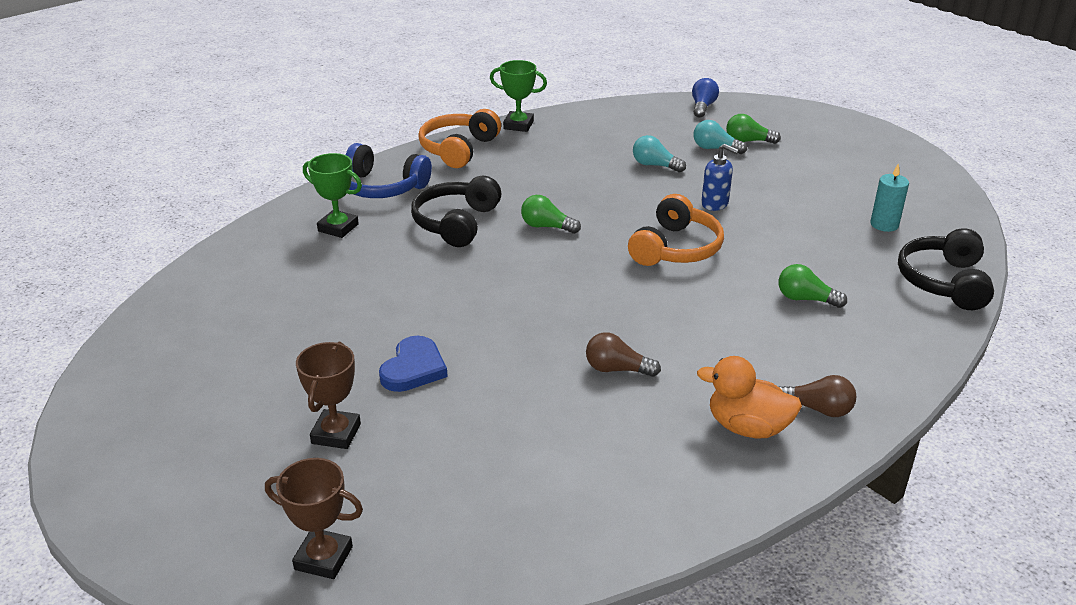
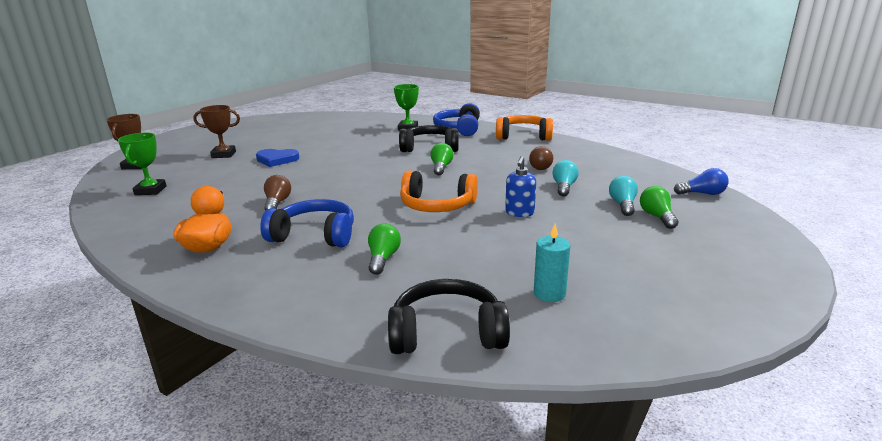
camera: 75 degrees right, 10 degrees down
(518, 125) = (577, 144): green trophy -> green trophy (150, 190)
(735, 341) = (314, 235): none -> blue headphones
(817, 409) = (226, 271): brown light bulb -> brown light bulb (539, 166)

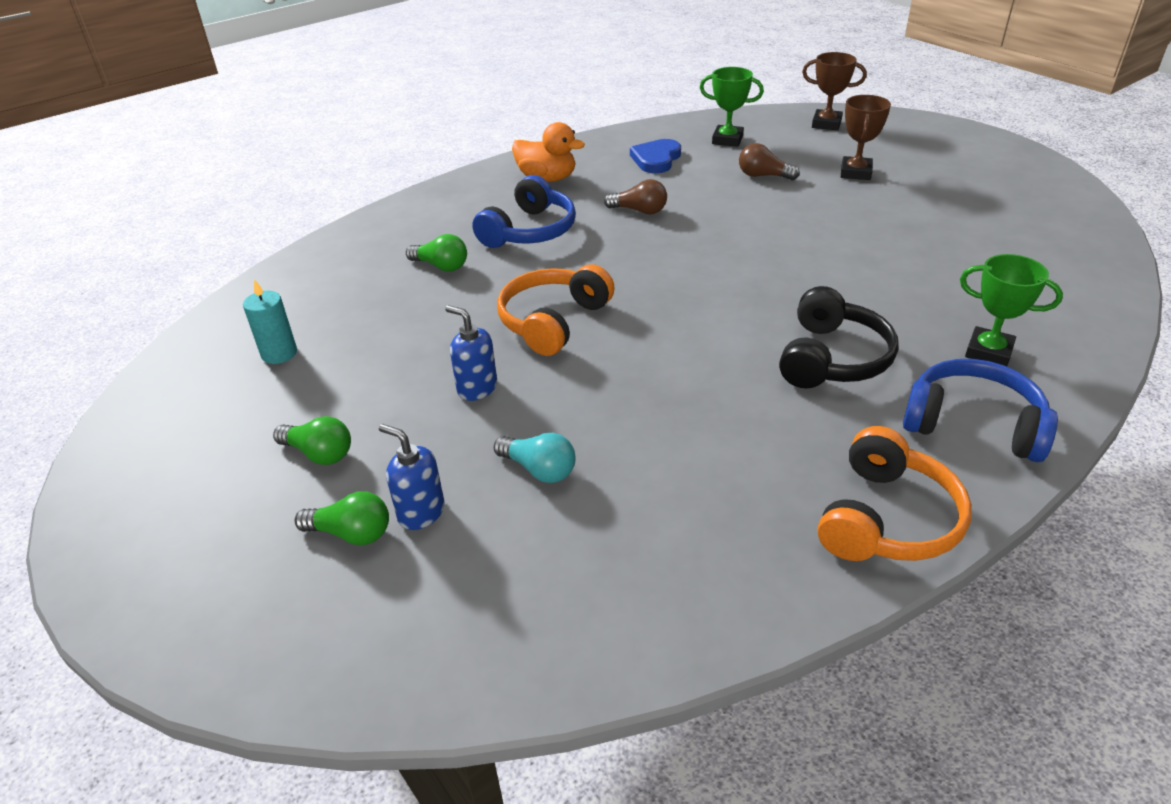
camera: 110 degrees right, 15 degrees up
(277, 160) = (815, 210): blue heart -> blue heart (656, 159)
(441, 167) = (710, 352): green light bulb -> green light bulb (319, 453)
(447, 333) = (286, 283): black headphones -> none
(539, 166) = (659, 474): brown light bulb -> brown light bulb (763, 176)
(622, 205) = (421, 512): turquoise light bulb -> blue soap dispenser
(702, 194) = (380, 665): blue light bulb -> none

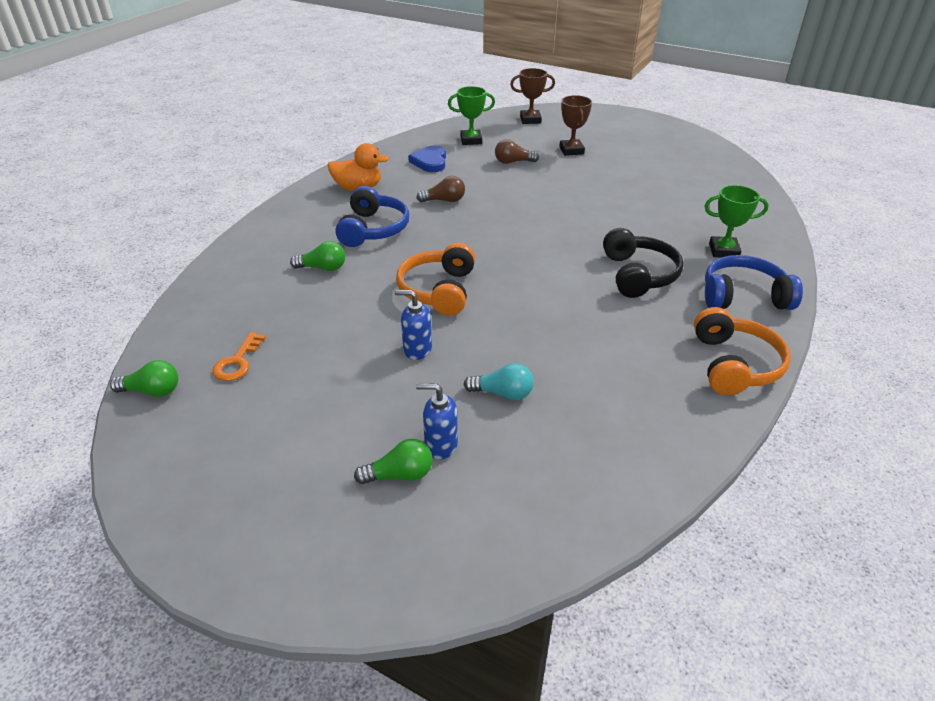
camera: 25 degrees left, 0 degrees up
(279, 353) = (237, 362): turquoise candle -> orange key
(319, 453) = (330, 426): green light bulb -> green light bulb (152, 391)

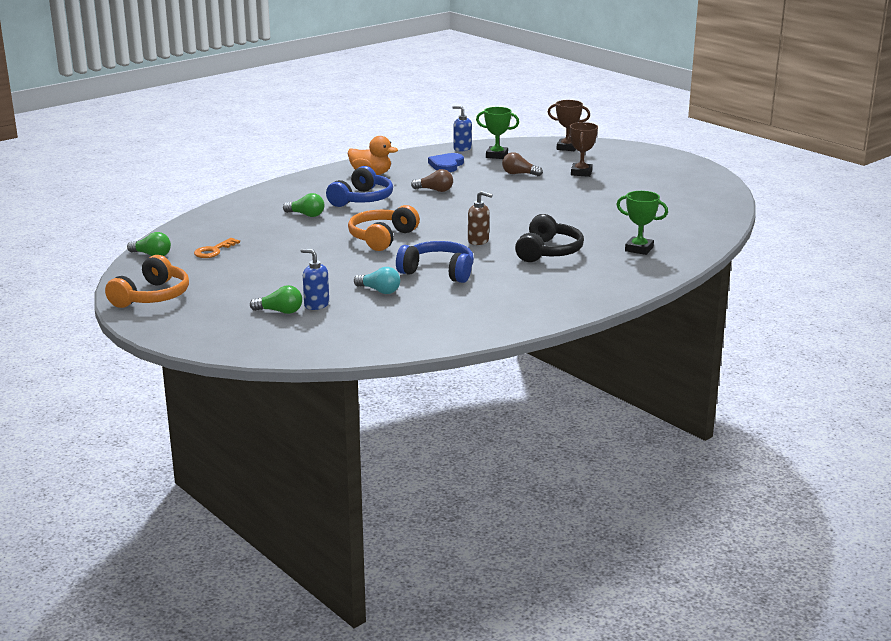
camera: 20 degrees right, 15 degrees down
(417, 349) = (339, 263): blue soap dispenser -> blue soap dispenser (462, 148)
(551, 273) = (478, 241): none -> brown soap dispenser
(734, 364) = (565, 304): orange headphones -> orange headphones (152, 296)
(743, 296) = (620, 274): blue headphones -> blue headphones (438, 272)

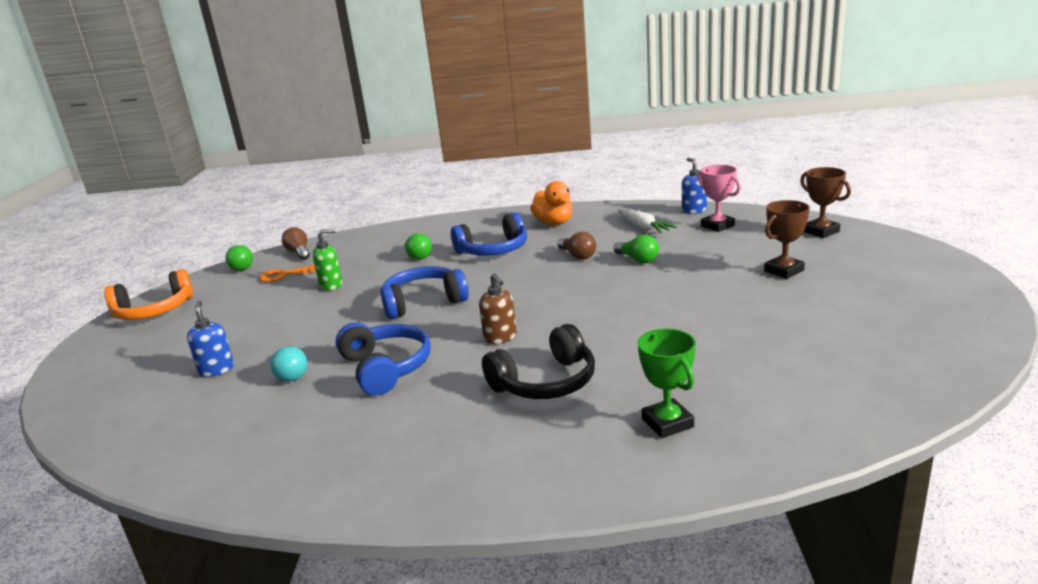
camera: 45 degrees right, 0 degrees up
(278, 246) = (331, 285): none -> green soap dispenser
(280, 311) = (180, 366): green light bulb -> green light bulb (638, 259)
(382, 238) = (423, 302): orange headphones -> blue headphones
(446, 165) = (643, 227): blue heart -> white carrot
(496, 155) = (717, 226): green trophy -> pink trophy
(519, 174) = (703, 255): brown light bulb -> brown light bulb (299, 253)

